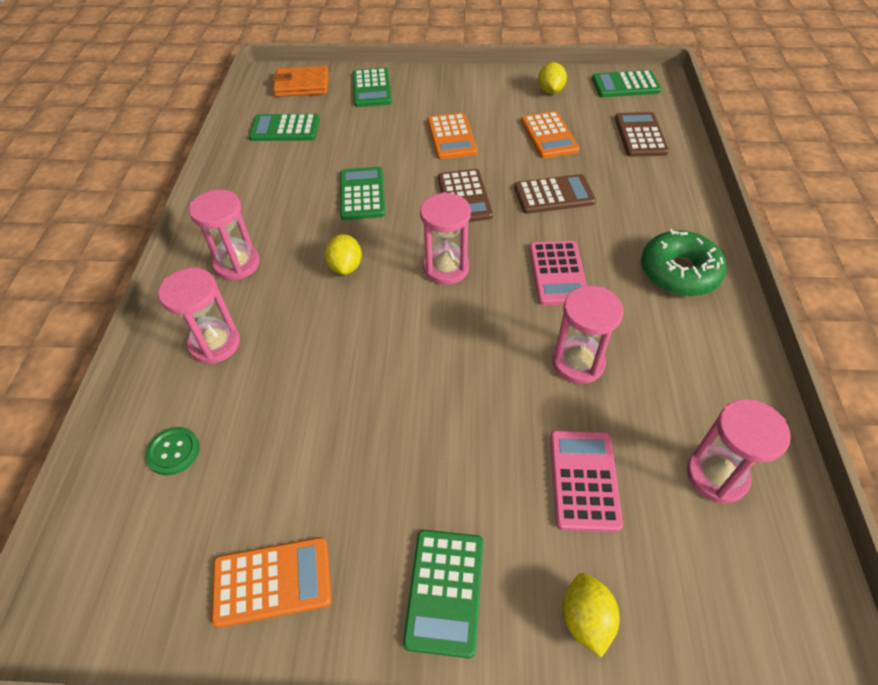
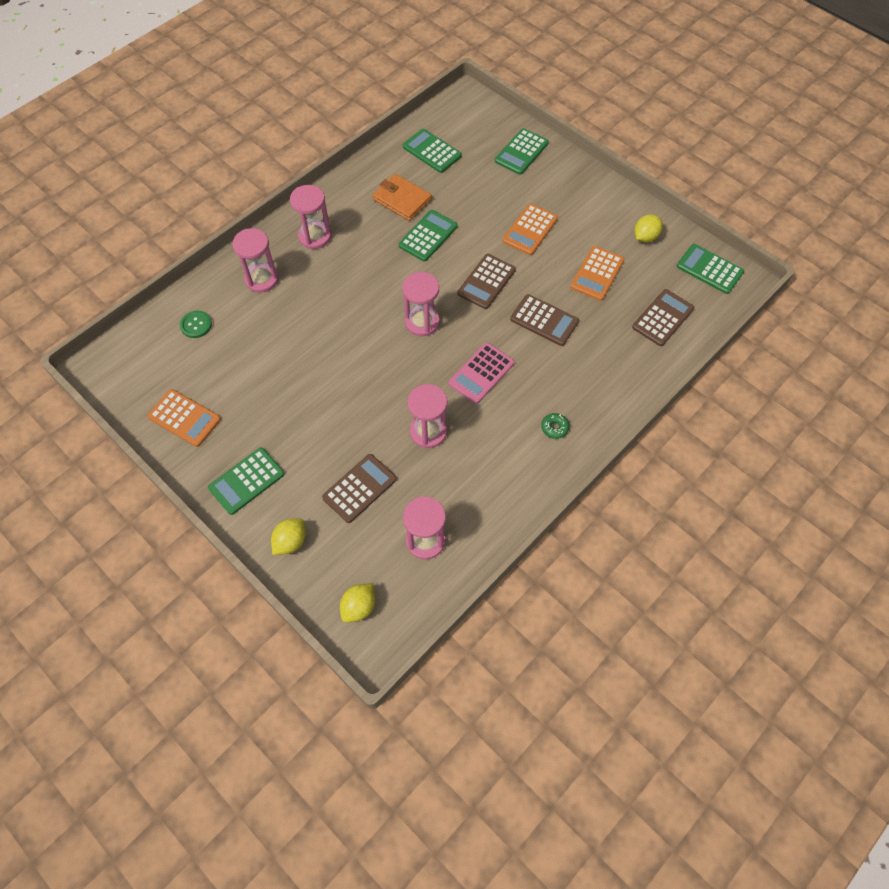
camera: 40 degrees right, 10 degrees up
(302, 85) = (478, 119): orange wallet -> orange wallet (402, 200)
(345, 267) = (369, 280): yellow lemon -> yellow lemon (359, 607)
(584, 480) = (359, 488): pink calculator -> brown calculator
(679, 272) = (554, 428): green donut -> green donut, size x0.43

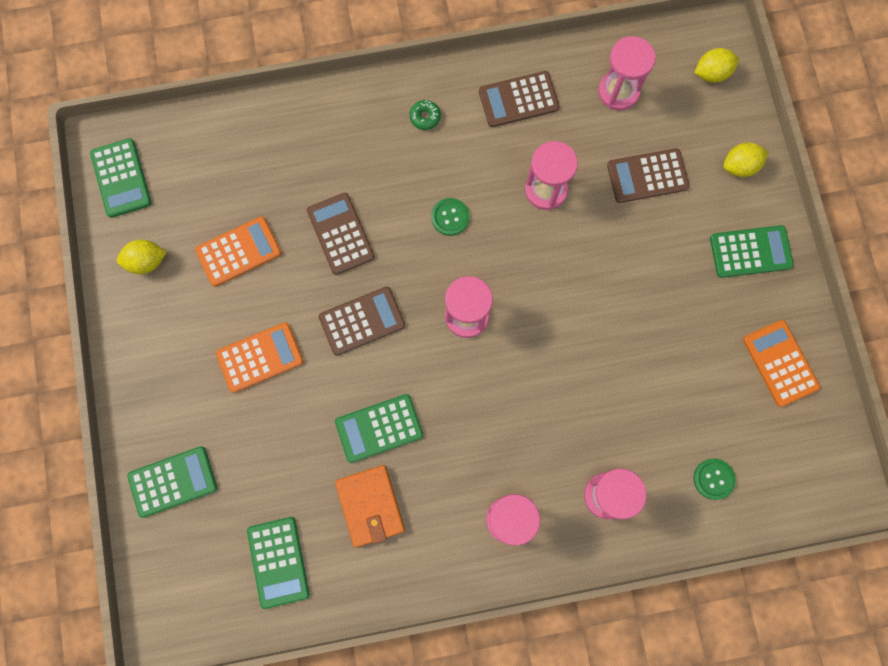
camera: 145 degrees left, 15 degrees up
(481, 373) = (450, 217): pink calculator -> green button
(663, 318) = (221, 157): brown calculator -> brown calculator (518, 99)

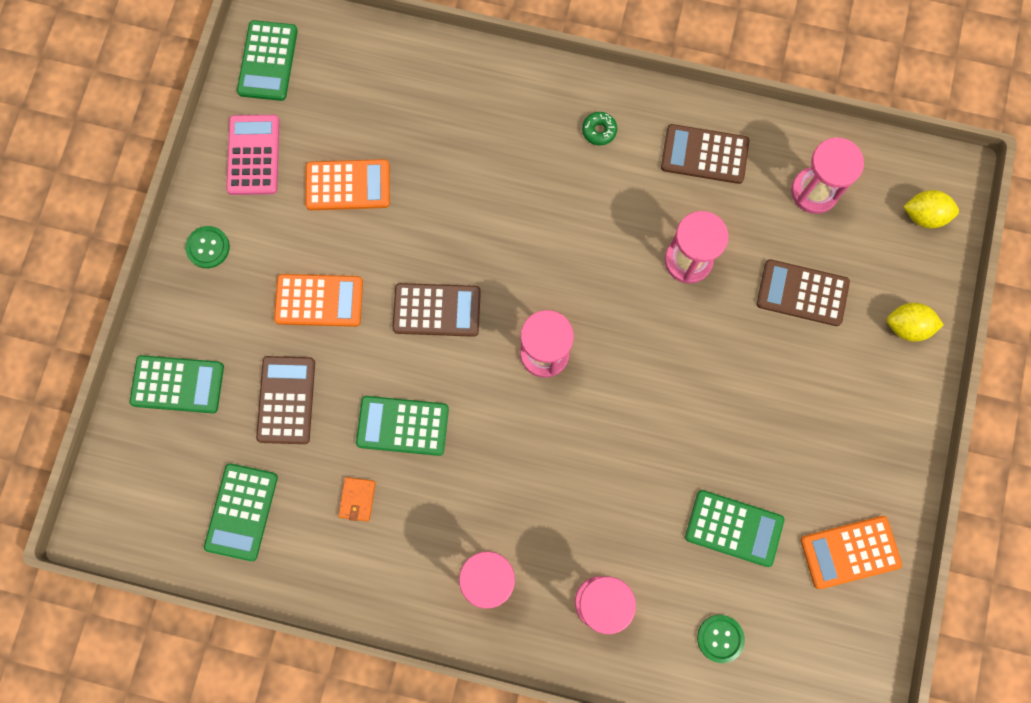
camera: 25 degrees right, 0 degrees up
(146, 261) = (253, 155): yellow lemon -> pink calculator
(340, 234) = (457, 212): brown calculator -> brown calculator (286, 400)
(370, 506) = (357, 499): orange wallet -> orange wallet, size x0.53
(450, 217) = (576, 244): green button -> green button (208, 247)
(750, 252) = (874, 421): green calculator -> green calculator (734, 528)
(780, 363) = (850, 552): orange calculator -> orange calculator turned 105 degrees counterclockwise

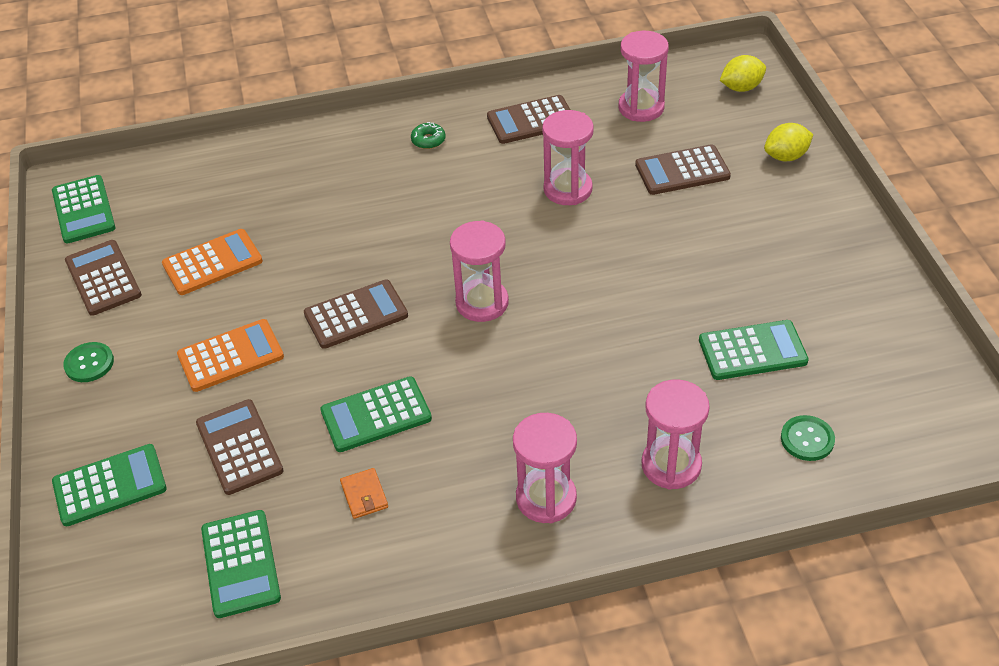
camera: 25 degrees left, 30 degrees down
(253, 155) = (103, 278): pink calculator -> brown calculator
(850, 552) = (868, 321): orange calculator -> none

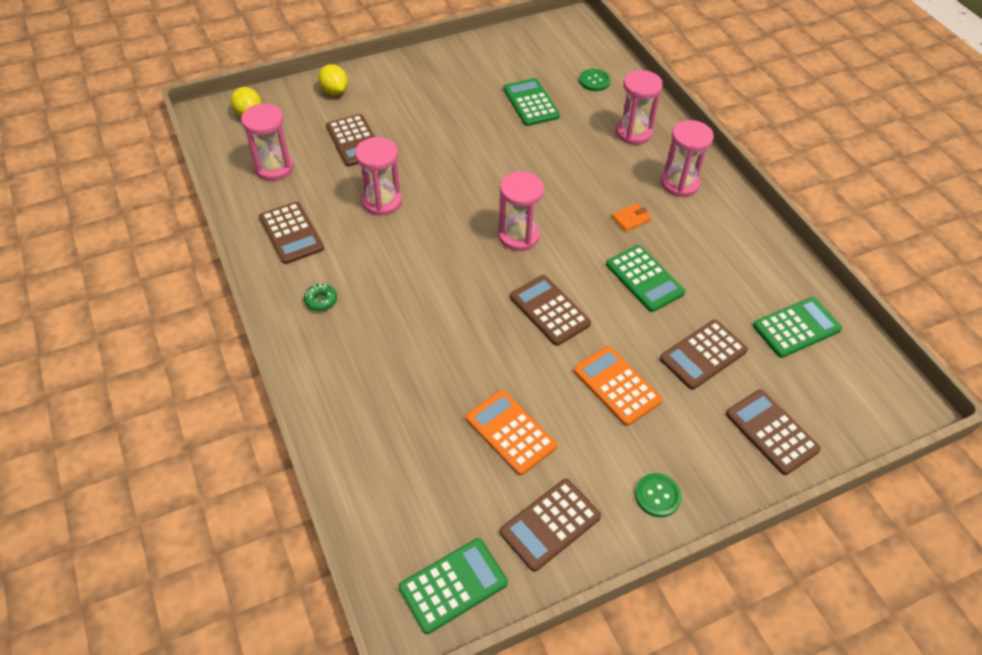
camera: 105 degrees left, 5 degrees up
(110, 486) = (771, 432): green calculator -> brown calculator
(364, 495) = (714, 272): orange wallet -> orange wallet (631, 219)

